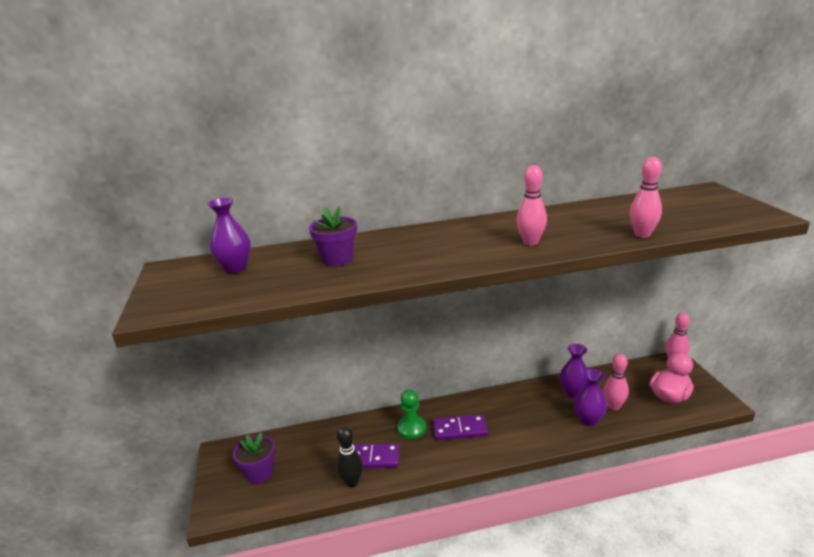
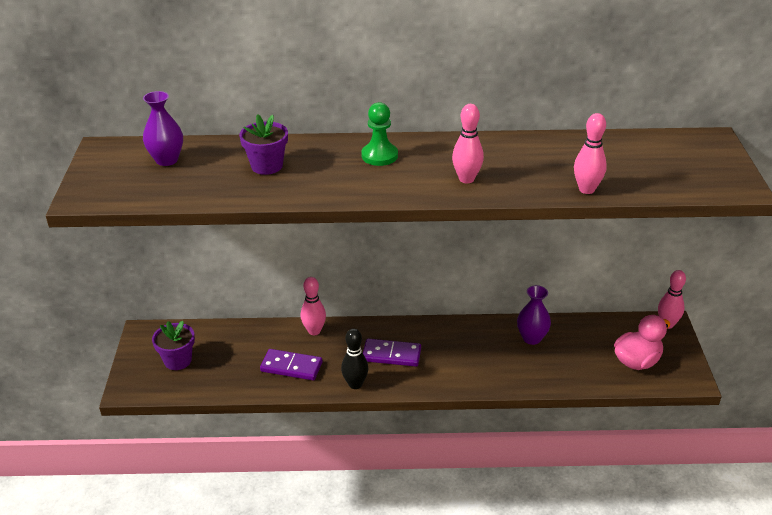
camera: 10 degrees right, 10 degrees up
(352, 482) = (265, 386): black bowling pin -> black bowling pin (355, 384)
(411, 428) = (342, 344): green pawn -> green pawn (379, 156)
(588, 420) = (532, 370): purple vase -> none
(613, 406) = (568, 361): pink bowling pin -> pink bowling pin (314, 331)

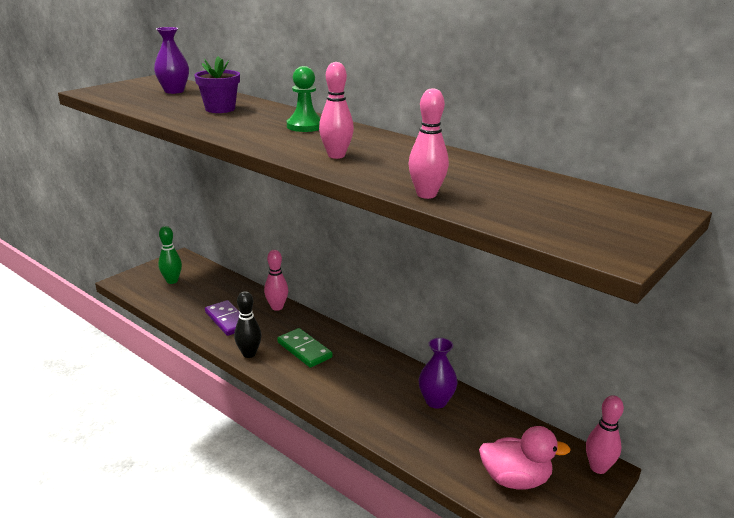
camera: 40 degrees right, 10 degrees down
(177, 360) = (172, 281): purple flower pot -> green bowling pin
(391, 355) = (304, 350): purple domino -> green domino

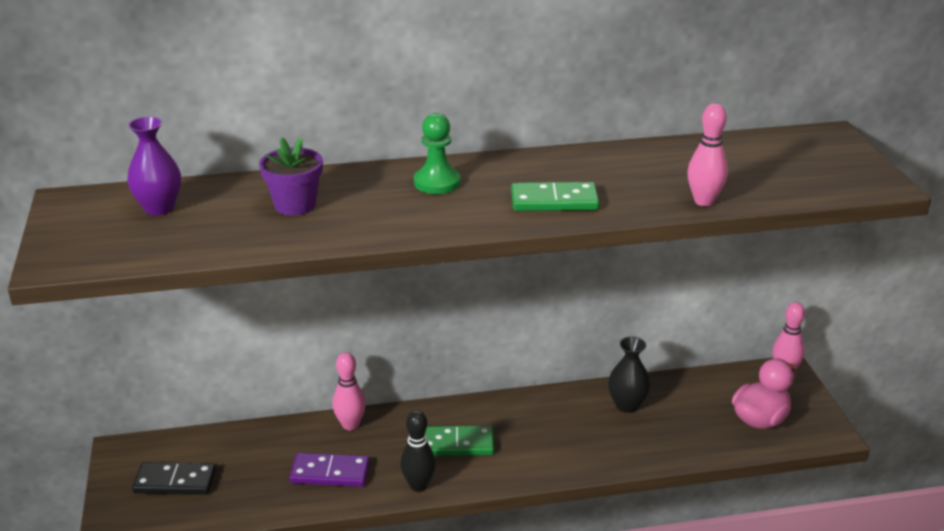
camera: 50 degrees left, 5 degrees up
(172, 281) = (175, 481): green bowling pin -> black domino
(336, 155) = (554, 201): pink bowling pin -> green domino
(436, 401) = (627, 405): purple vase -> black vase

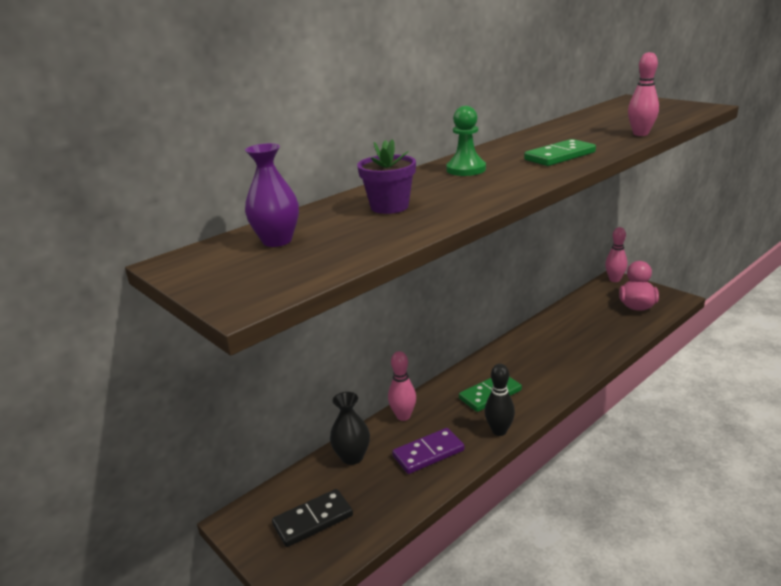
camera: 30 degrees left, 5 degrees down
(627, 405) = (559, 329): black vase -> black vase (352, 457)

